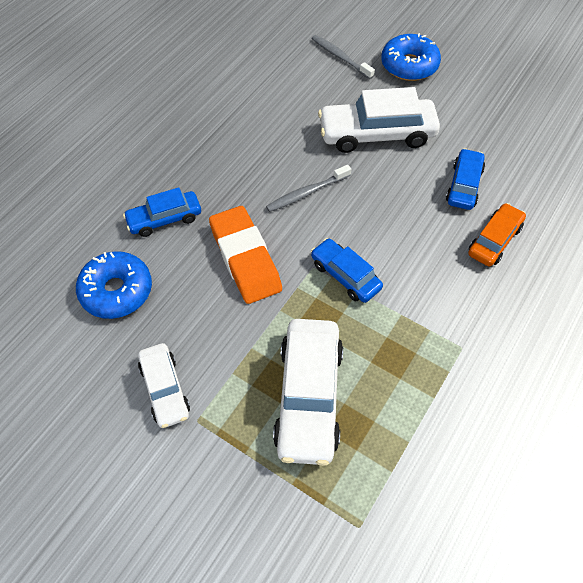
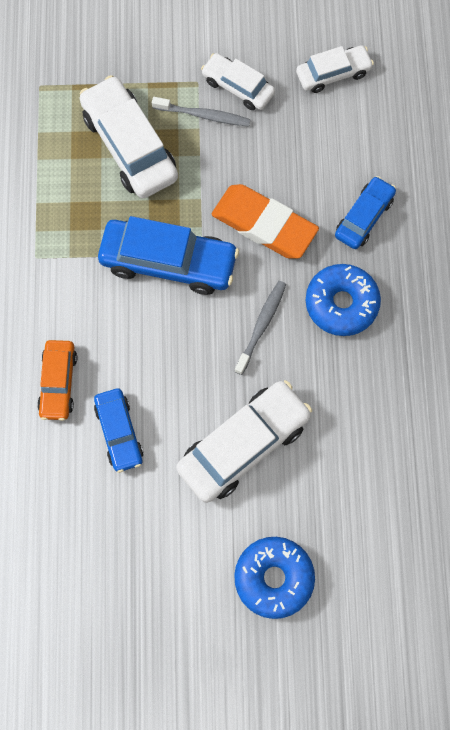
camera: 145 degrees right, 15 degrees up
(73, 346) = (333, 74): none -> white car
(117, 291) = (342, 132): blue donut -> blue donut (341, 303)
(340, 57) = (359, 538): grey toothbrush -> grey toothbrush (203, 115)
(345, 276) = (168, 262): blue car -> blue car, size x1.70

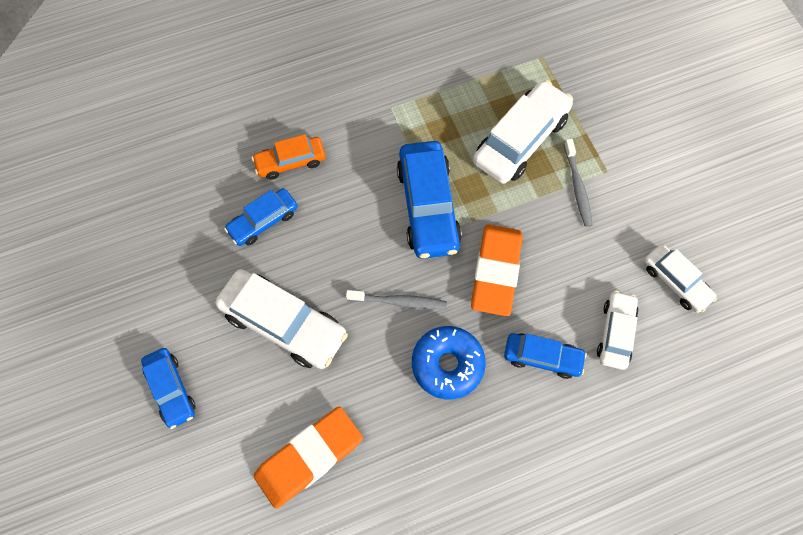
camera: 70 degrees right, 5 degrees down
(238, 87) = (619, 205): white car -> white car (615, 333)
(274, 578) = (171, 389): blue donut -> blue car
(387, 461) = (309, 457): none -> orange eraser

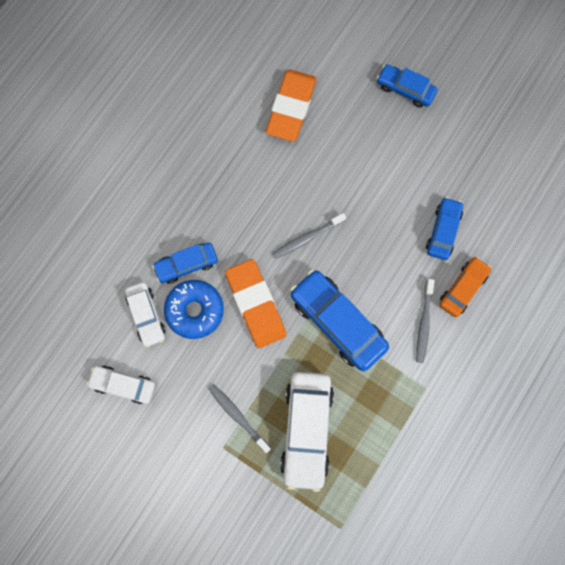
camera: 145 degrees right, 10 degrees up
(284, 324) = (370, 173): white car -> none
(350, 156) = (424, 323): none -> grey toothbrush
(447, 365) = (246, 218): blue donut -> blue donut (195, 310)

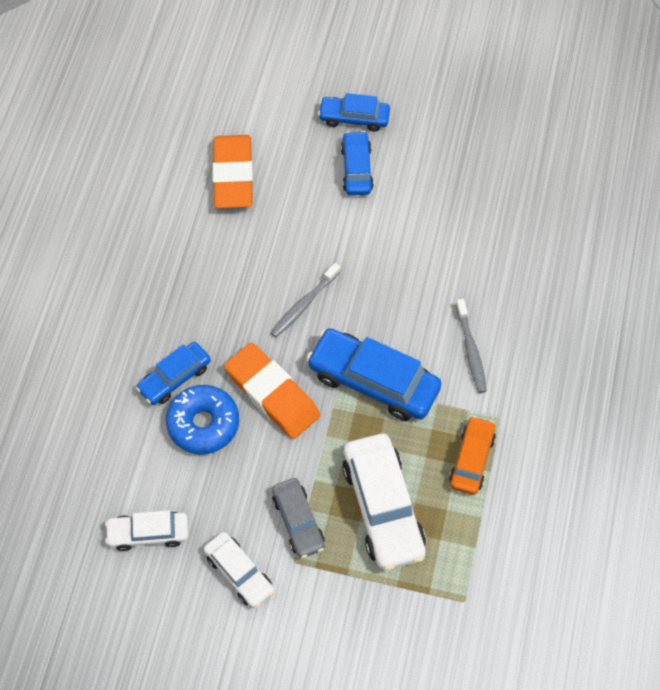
camera: 20 degrees left, 15 degrees down
(146, 315) = (148, 448): white car -> white car (239, 573)
(238, 416) = (298, 521): grey toothbrush -> grey car
(443, 231) = (453, 248): blue car -> blue car (356, 169)
(462, 288) = (499, 300): orange car -> orange car (472, 459)

